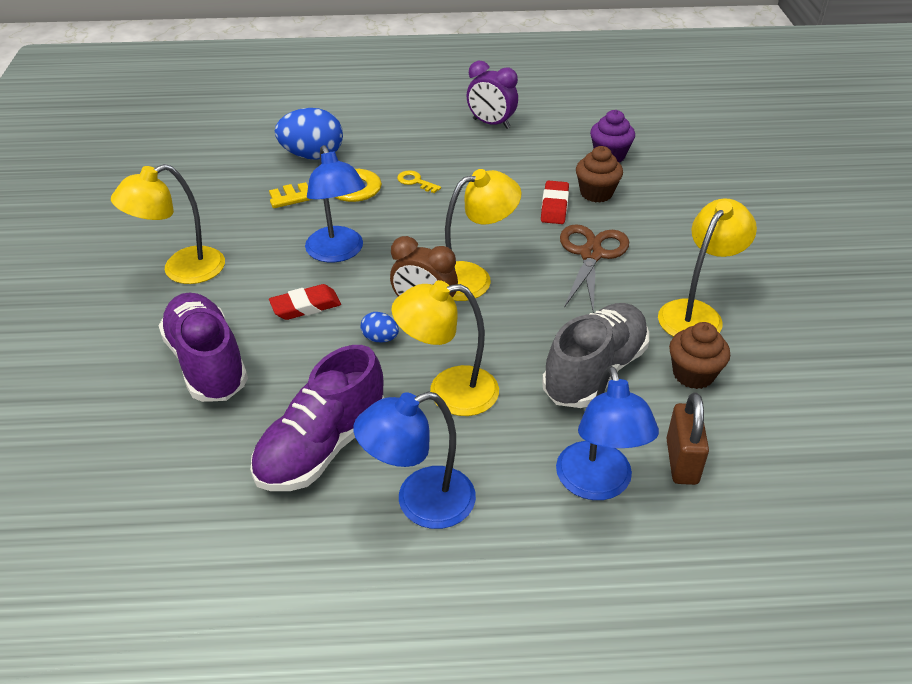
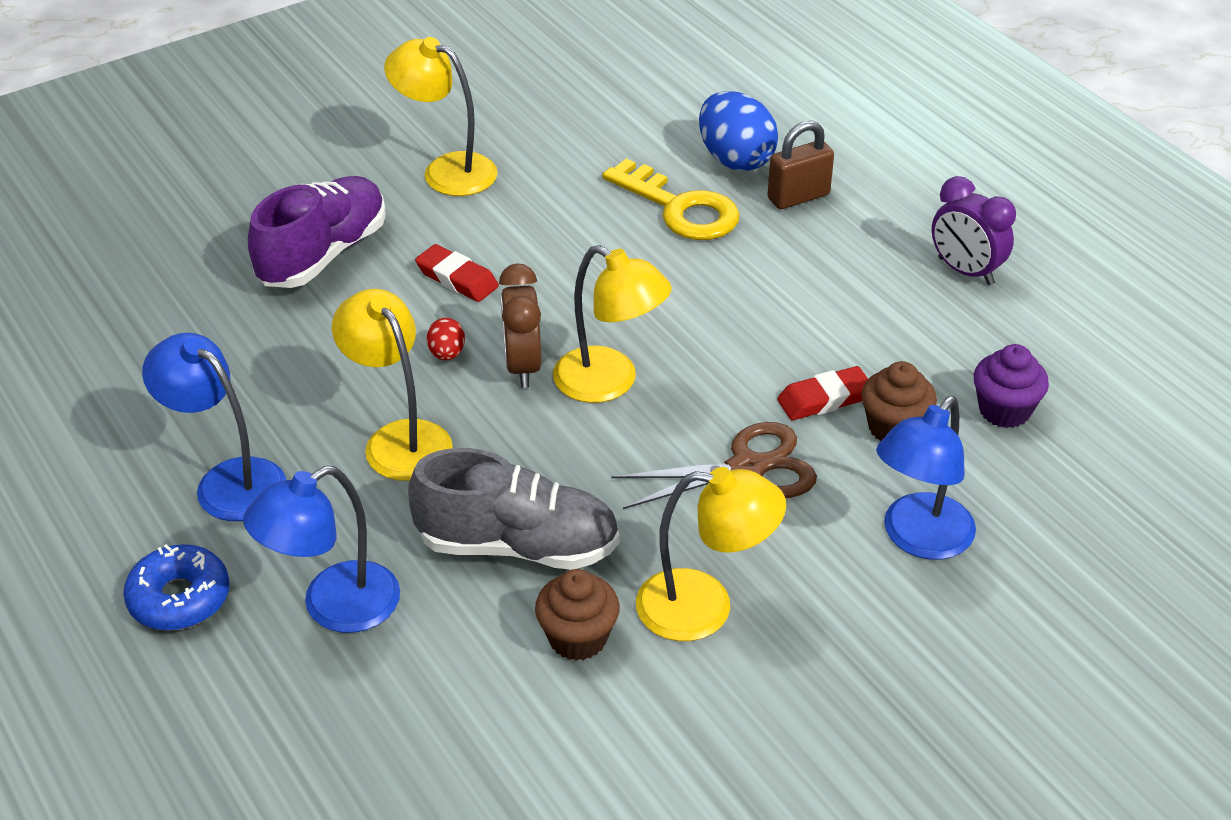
camera: 60 degrees right, 0 degrees up
(322, 447) = (260, 382): purple shoe -> none
(338, 253) = (567, 261): blue lamp -> blue lamp (918, 539)
(380, 338) = (447, 354): blue egg -> red egg
(415, 182) = (762, 260): yellow key -> none
(491, 124) = (965, 271): purple clock -> purple clock turned 45 degrees counterclockwise
(533, 576) = (179, 598): none -> blue donut
(681, 461) = (415, 669): brown padlock -> brown padlock (798, 197)

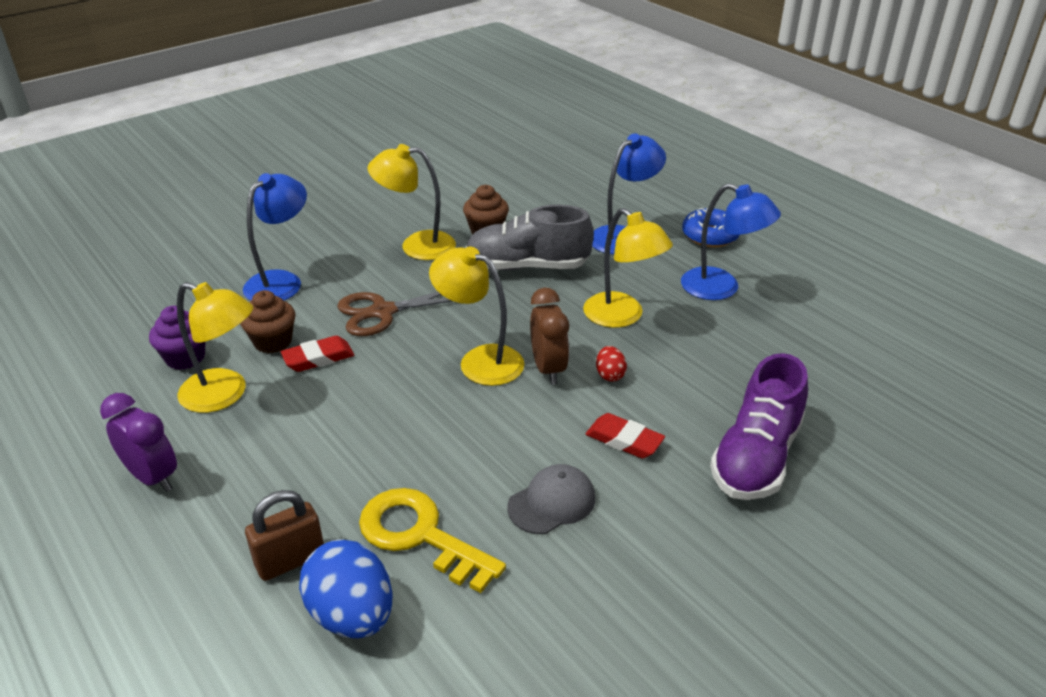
camera: 175 degrees right, 5 degrees down
(446, 170) = (682, 572): yellow lamp -> yellow lamp (225, 395)
(550, 227) = (552, 502): none -> grey cap

